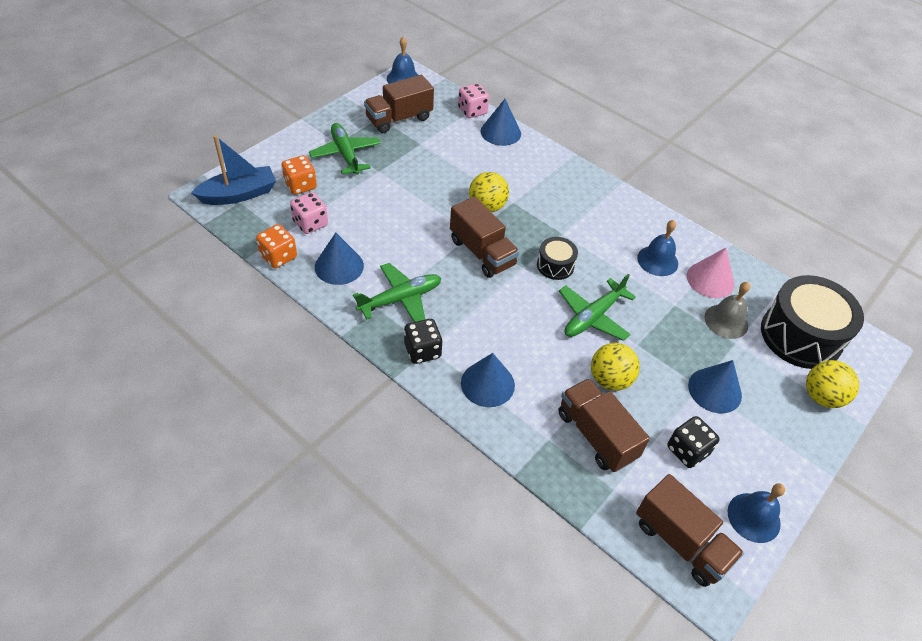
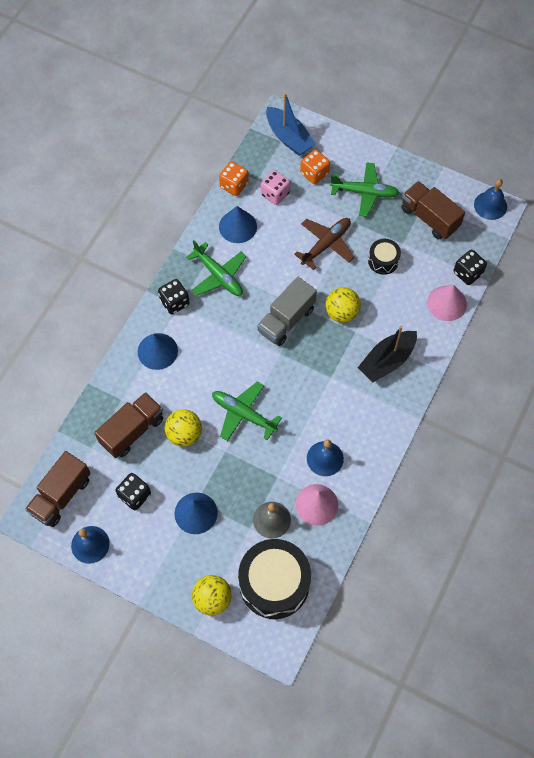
camera: 80 degrees right, 15 degrees up
(345, 154) = (364, 192): green plane -> green plane turned 45 degrees clockwise
(397, 198) = (326, 244): none -> brown plane
(472, 111) = (467, 273): pink dice -> black dice
(482, 252) = (286, 320): brown truck -> grey truck
(500, 132) = (447, 303): blue cone -> pink cone
(554, 188) = (387, 361): none -> black boat
(555, 265) = (290, 377): black drum -> black drum (383, 261)

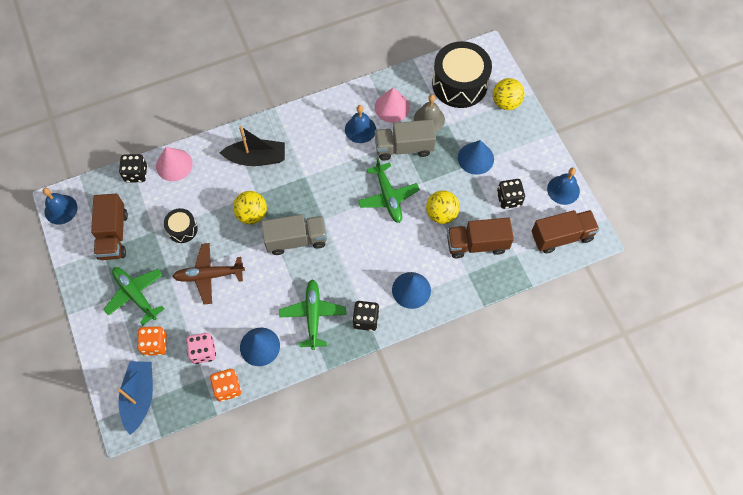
camera: 140 degrees left, 0 degrees up
(270, 471) = (404, 147): none -> grey truck

